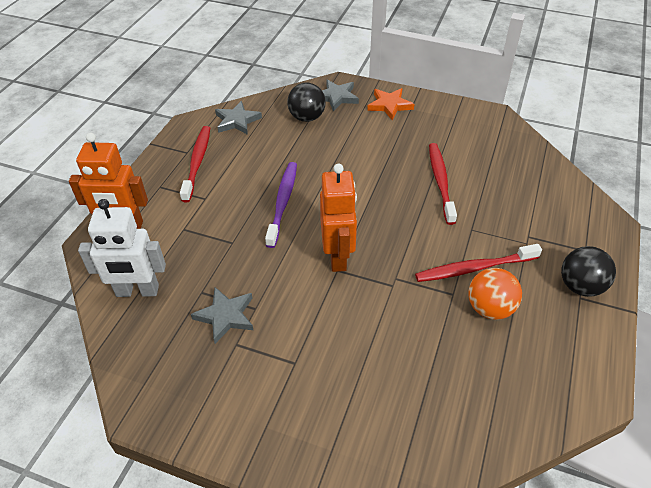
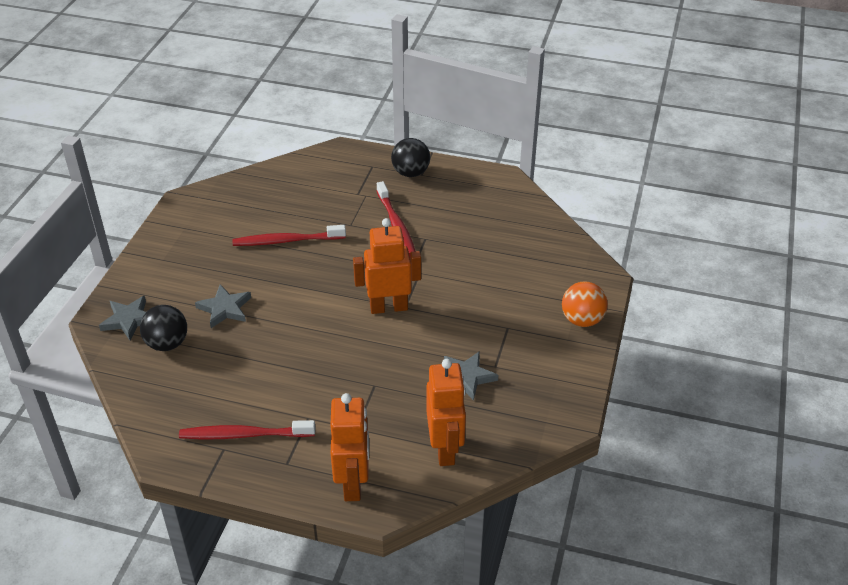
camera: 95 degrees left, 5 degrees down
(137, 291) = (445, 449): white robot -> orange robot
(237, 121) = (164, 408): grey star -> grey star (225, 309)
(283, 202) = (315, 352): purple toothbrush -> none
(389, 105) = (154, 275): orange star -> none
(489, 308) = (438, 220): orange ball -> orange ball (582, 320)

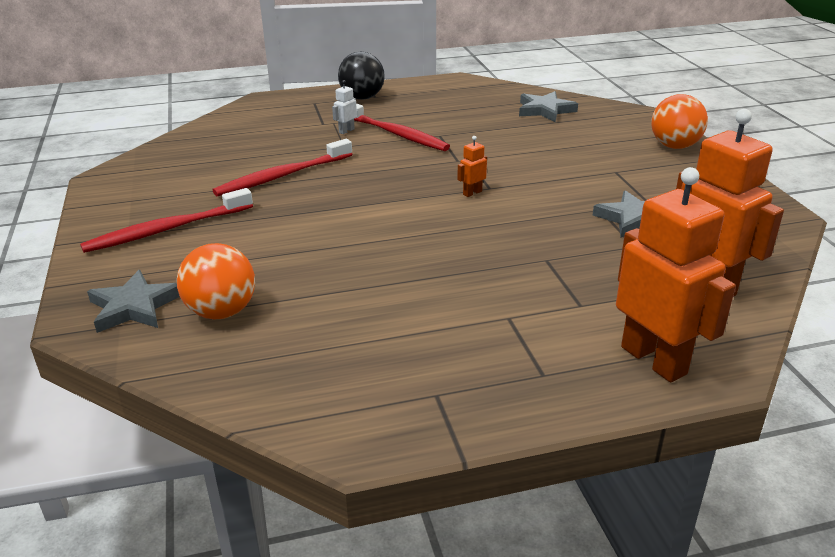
camera: 30 degrees left, 10 degrees down
(167, 344) = (221, 312): black ball -> orange ball
(225, 309) = (269, 253): grey star -> grey star (545, 110)
(243, 435) = (446, 367): red toothbrush -> red toothbrush (166, 230)
(366, 208) = (346, 131): none -> white robot
(388, 307) = (472, 193): orange robot -> orange robot, size x0.40

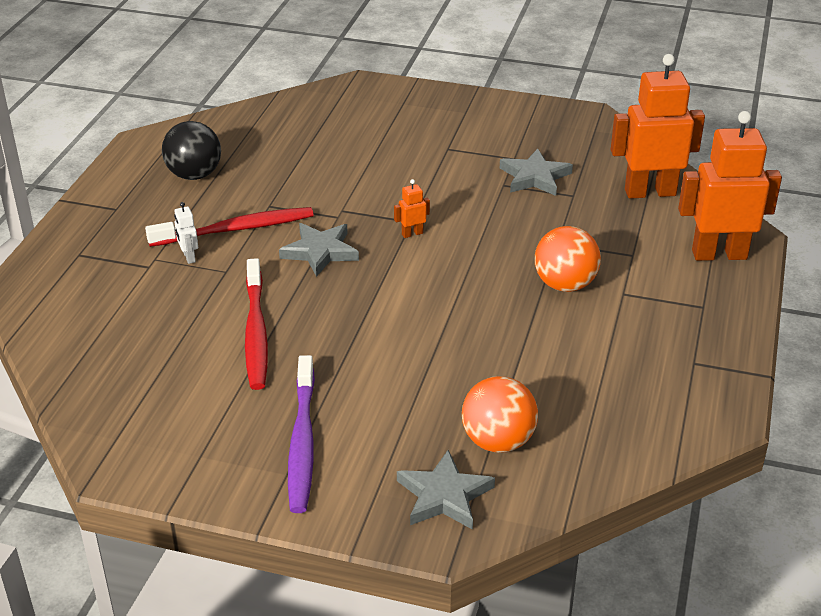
camera: 60 degrees left, 5 degrees up
(166, 230) = (302, 443): red toothbrush -> purple toothbrush
(362, 98) = (109, 218): black ball -> black ball (194, 175)
(472, 193) = (412, 234): orange robot -> orange robot turned 75 degrees clockwise
(545, 110) = (284, 127): grey star -> grey star (320, 252)
(674, 146) = (433, 101): orange ball -> orange ball (565, 285)

